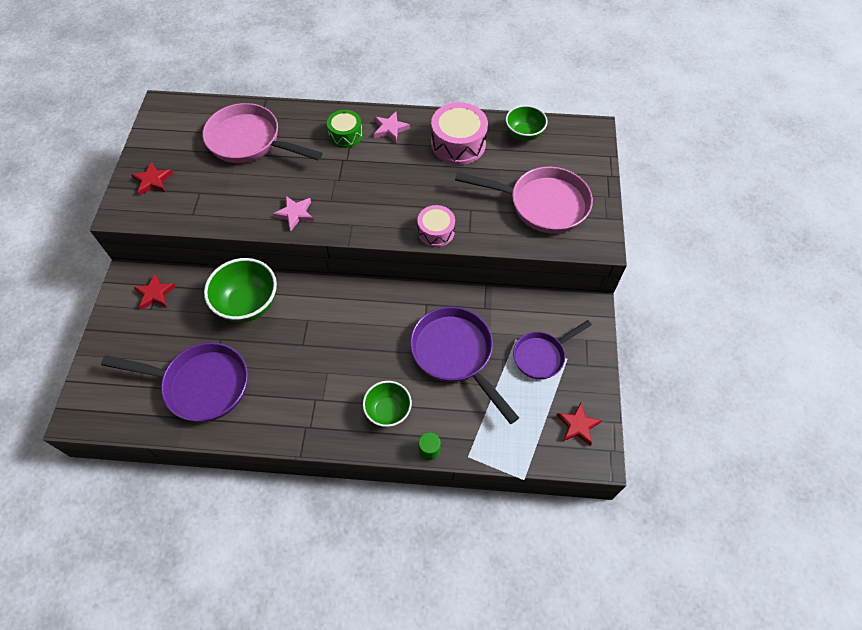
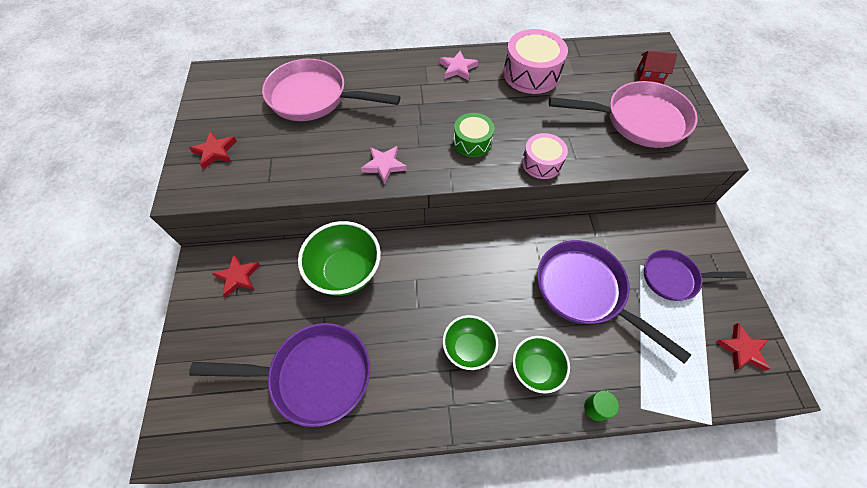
camera: 10 degrees left, 0 degrees up
(345, 135) = (414, 79): green drum -> green drum (472, 142)
(524, 134) = (592, 57): green bowl -> green bowl (468, 348)
(542, 356) = (674, 278): purple pan -> purple pan turned 45 degrees clockwise
(572, 161) = (649, 76): none -> red house

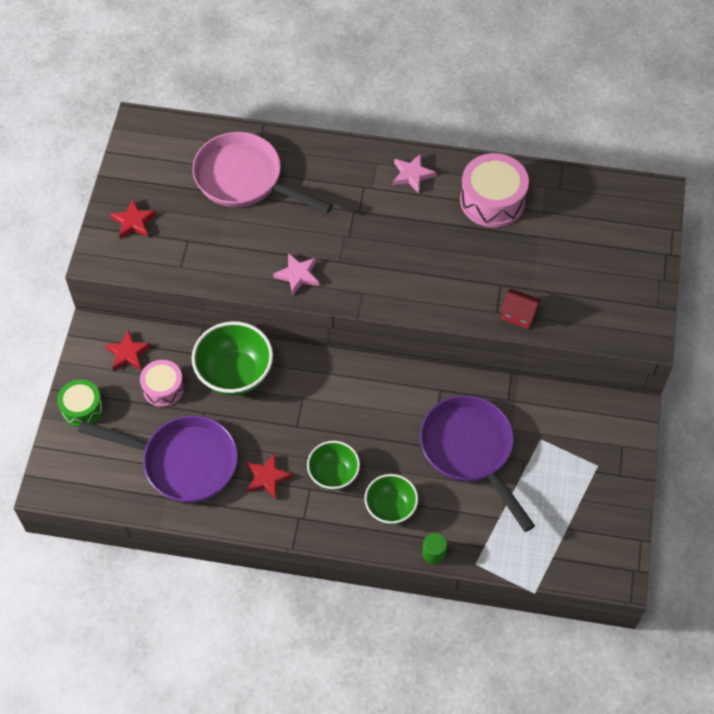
camera: 15 degrees right, 0 degrees up
(472, 142) = (396, 269): green drum -> green drum (82, 408)
(541, 163) = (458, 309): pink drum -> pink drum (163, 388)
(638, 120) = (584, 284): pink pan -> none
(649, 76) = (626, 233): red house -> red house (518, 315)
(674, 278) = (569, 460): purple pan -> none
(742, 349) = (600, 541): red star -> red star (267, 478)

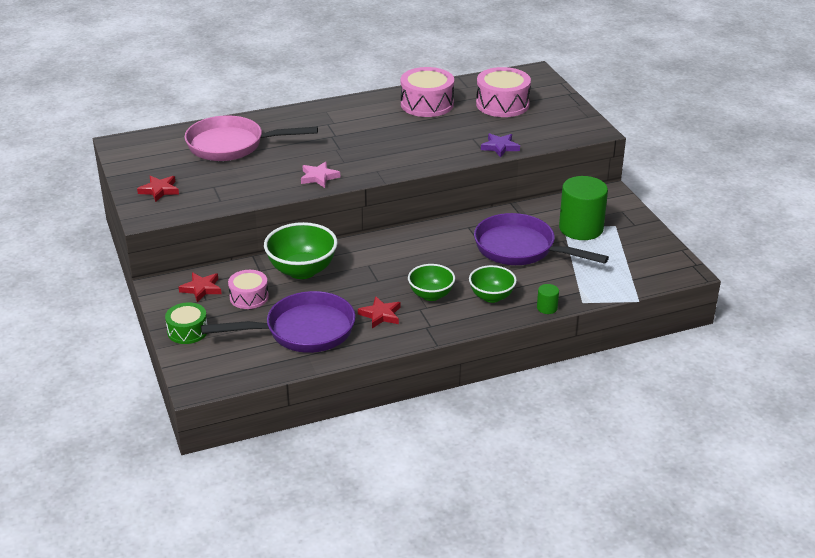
camera: 30 degrees left, 25 degrees down
(412, 175) = (358, 109): pink star -> none
(518, 315) = (500, 147): red house -> purple star
(556, 451) = (581, 228): none -> green cylinder
(576, 239) = (502, 104): none -> pink drum

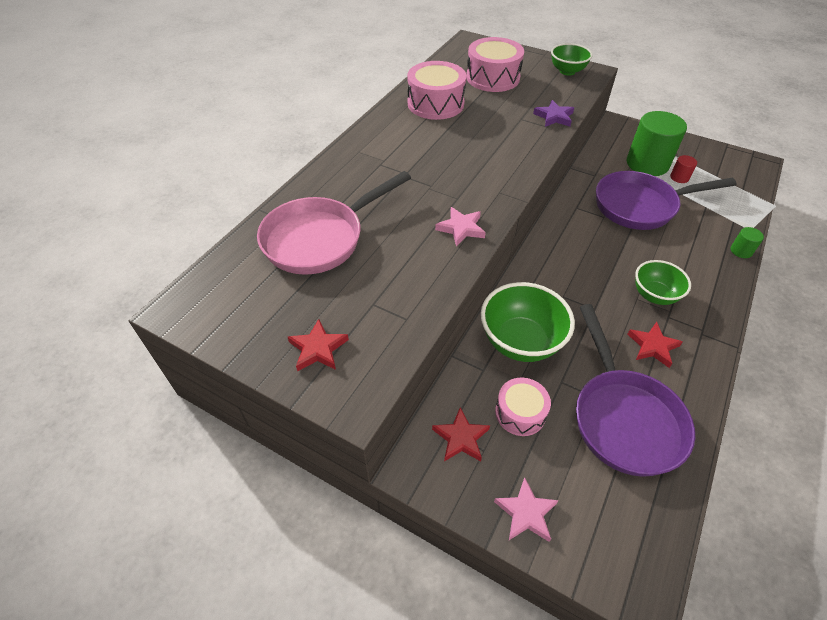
camera: 40 degrees left, 15 degrees up
(187, 331) = (526, 513): green drum -> pink star
(303, 331) = (624, 418): purple pan -> purple pan turned 135 degrees clockwise
(491, 297) = (693, 266): green bowl -> green bowl (567, 71)
(590, 248) = (679, 177): none -> red cylinder

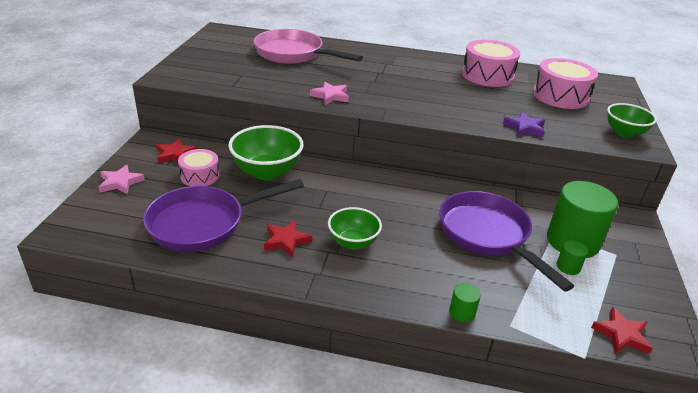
camera: 70 degrees right, 15 degrees down
(318, 349) = (200, 64): red star -> red star (621, 334)
(679, 177) = (568, 267): red cylinder -> green cylinder

